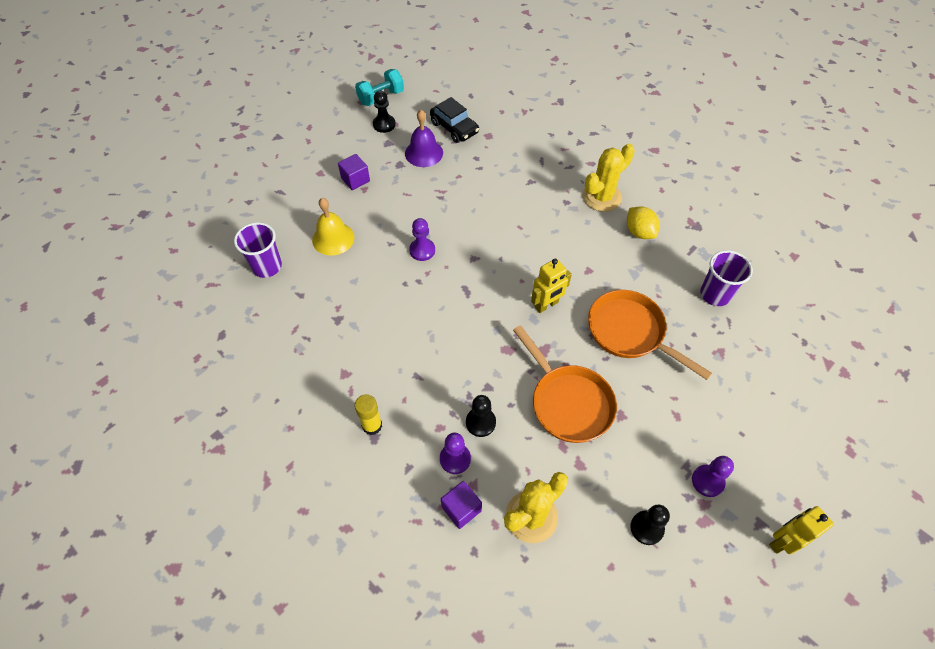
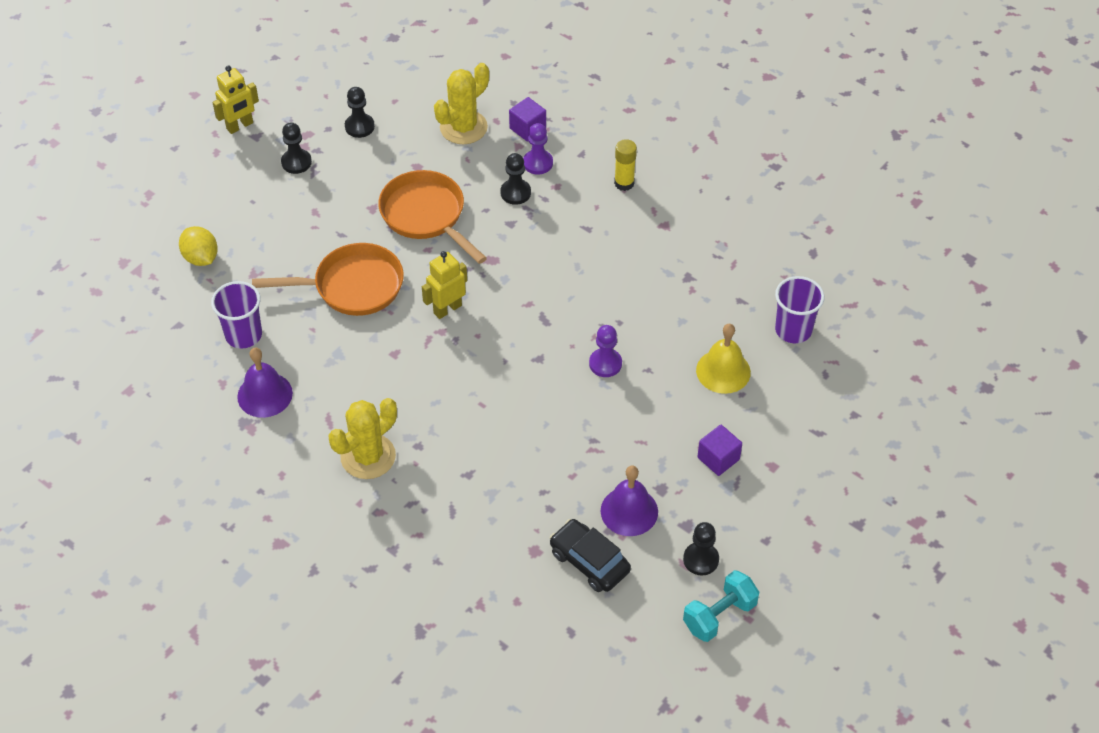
camera: 175 degrees right, 5 degrees down
(630, 332) = (352, 286): orange pan -> orange pan turned 45 degrees counterclockwise
(639, 232) = (323, 408): yellow lemon -> yellow lemon (201, 258)
(686, 245) = (265, 395): none -> purple bell
(707, 481) = (296, 162): purple pawn -> black pawn

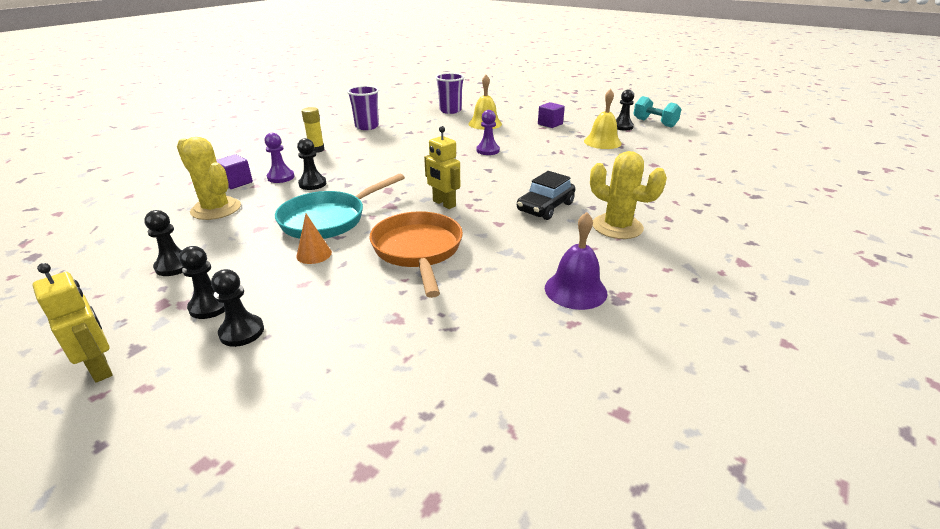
camera: 95 degrees left, 20 degrees down
(201, 258) = (365, 372): yellow lemon -> none
(243, 335) = (496, 315): purple cup -> purple cup (367, 127)
(260, 186) = (242, 332): none -> black pawn
(361, 213) = (314, 254): none -> orange cone
(426, 215) = (328, 219): orange pan -> turquoise pan
(589, 562) = (648, 150): black car -> black car (545, 207)
(629, 511) = (602, 142): purple bell -> yellow bell

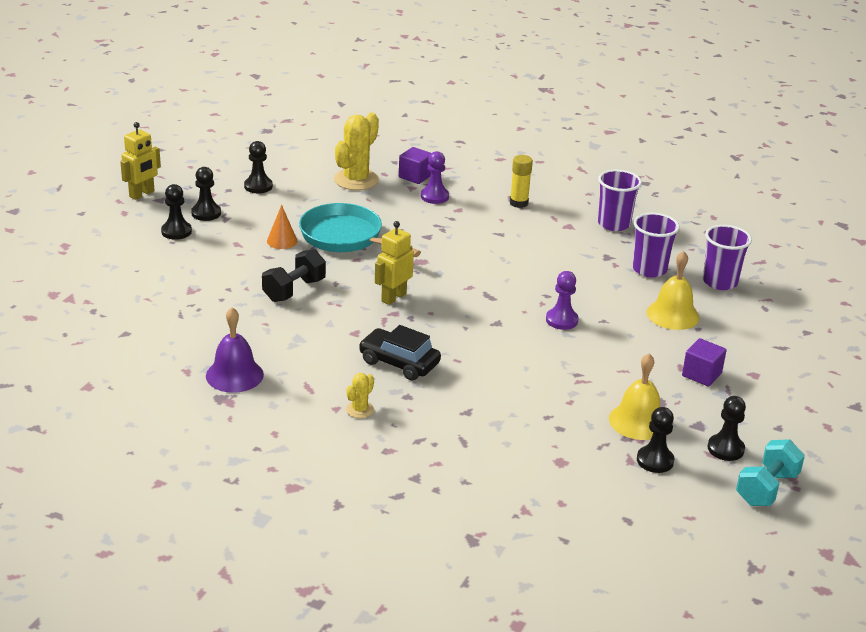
camera: 80 degrees right, 0 degrees up
(312, 184) = (423, 216): black pawn -> black pawn (655, 460)
(418, 250) = (294, 290): orange pan -> black dumbbell
(430, 124) = (649, 269): none -> purple cup
(617, 227) = (359, 410): yellow cactus -> yellow cactus, size x0.49

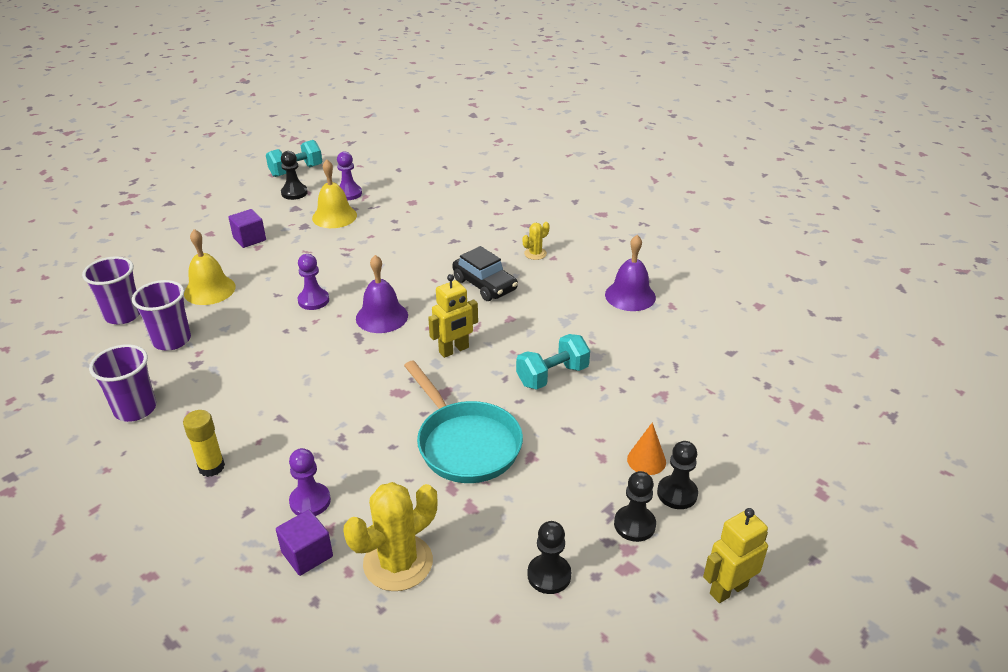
camera: 160 degrees left, 5 degrees up
(282, 241) = (545, 452): orange cone -> orange cone (646, 460)
(294, 290) = (552, 376): black dumbbell -> turquoise dumbbell
(482, 315) = (382, 317): none -> purple bell
(655, 460) = (349, 193): black pawn -> purple pawn

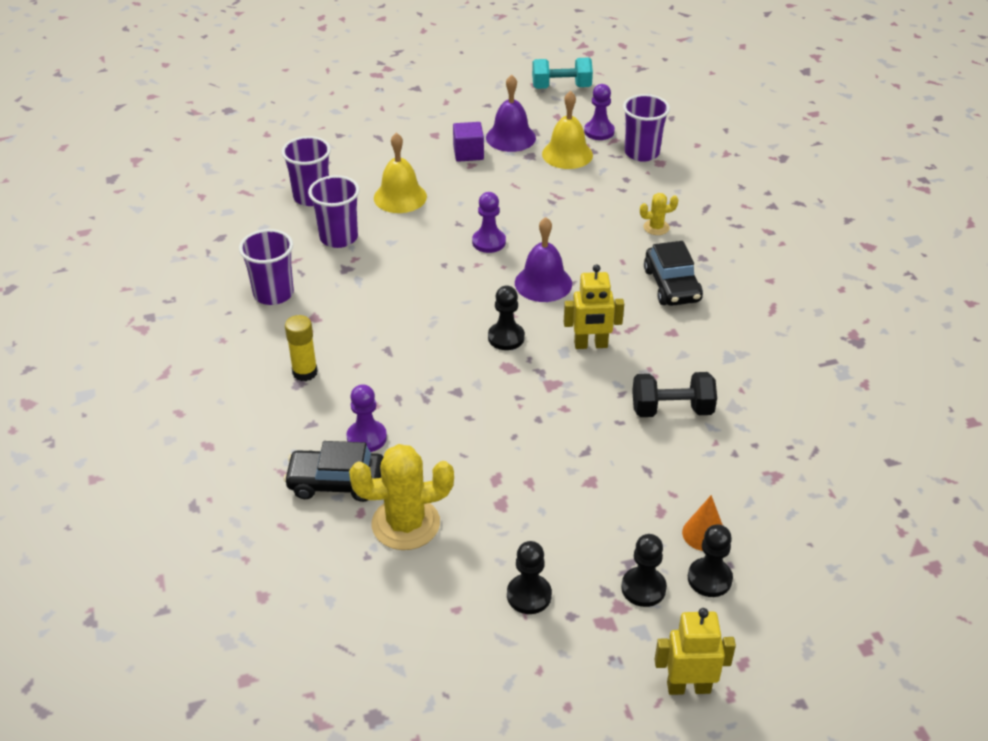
camera: 30 degrees right, 5 degrees up
(294, 193) = (543, 113): black pawn -> black pawn (506, 337)
(307, 554) = (336, 483): purple cube -> black car
(393, 199) = (642, 153): none -> purple cup
(465, 444) = (537, 443): turquoise pan -> none
(535, 254) = (753, 268): yellow cactus -> yellow cactus (656, 227)
(552, 376) = (672, 410): turquoise dumbbell -> black dumbbell
(630, 296) = (825, 355): purple bell -> purple bell (510, 137)

